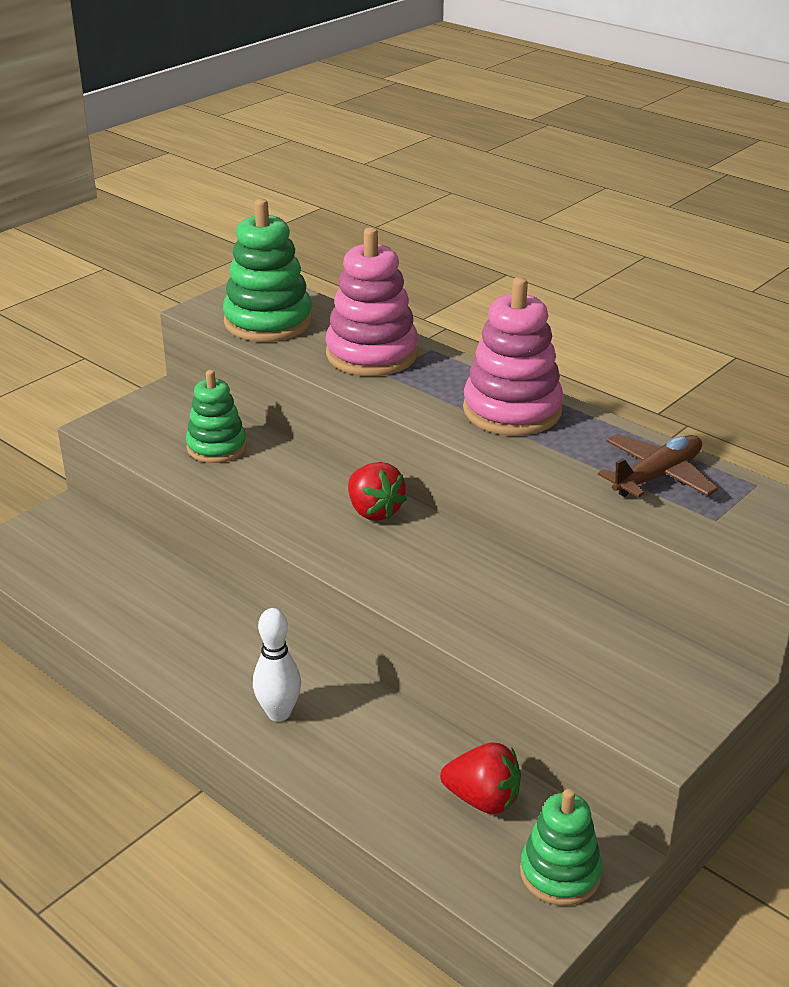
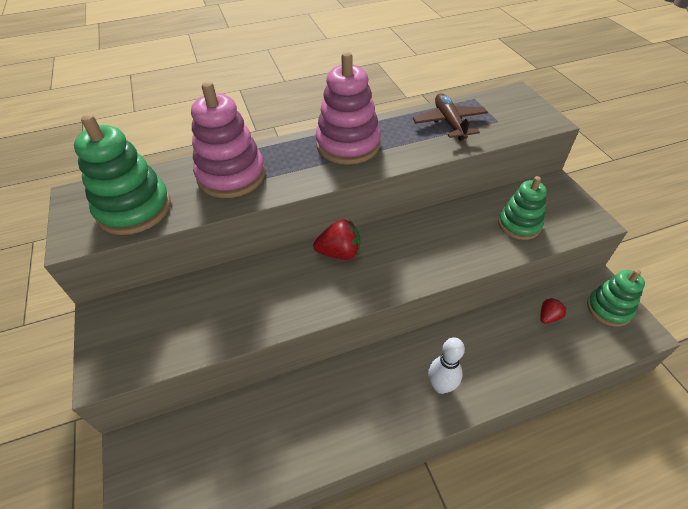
camera: 60 degrees left, 15 degrees up
(216, 447) = (201, 307): green stacking toy -> green stacking toy (519, 224)
(483, 799) = (548, 316): red strawberry -> red strawberry, size x0.60

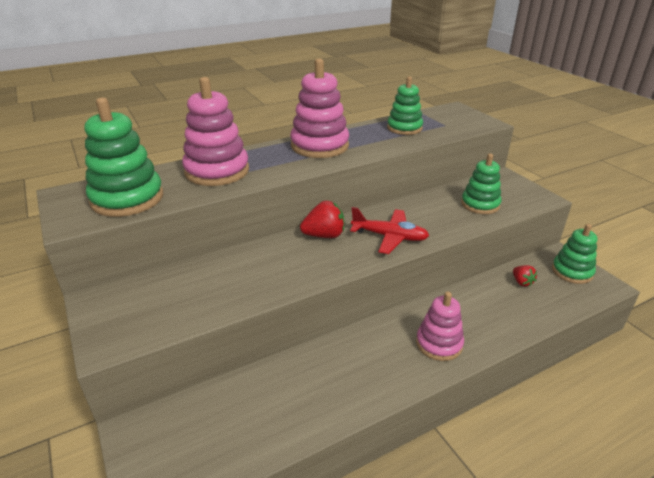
camera: 10 degrees left, 15 degrees down
(408, 262) = (389, 237): none -> red plane
(441, 386) = (439, 344): white bowling pin -> pink stacking toy
(449, 123) = (404, 128): brown plane -> green stacking toy
(548, 316) = (522, 282): red strawberry -> red strawberry turned 120 degrees clockwise

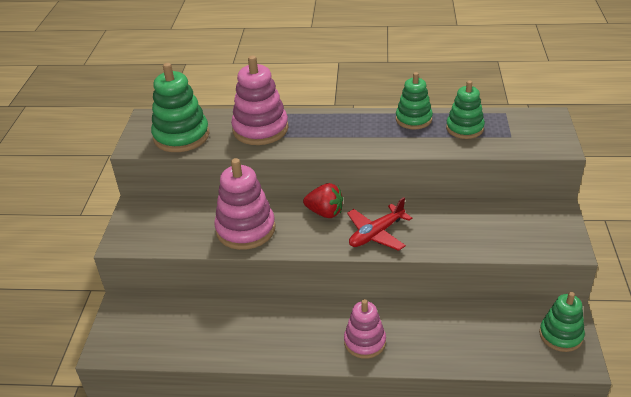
camera: 35 degrees right, 5 degrees up
(319, 146) = (364, 127): pink stacking toy -> pink stacking toy (245, 229)
(389, 237) = (376, 234): red plane -> red plane turned 90 degrees clockwise
(480, 204) = (495, 232): green stacking toy -> green stacking toy (413, 119)
(522, 282) = (496, 324): red strawberry -> none

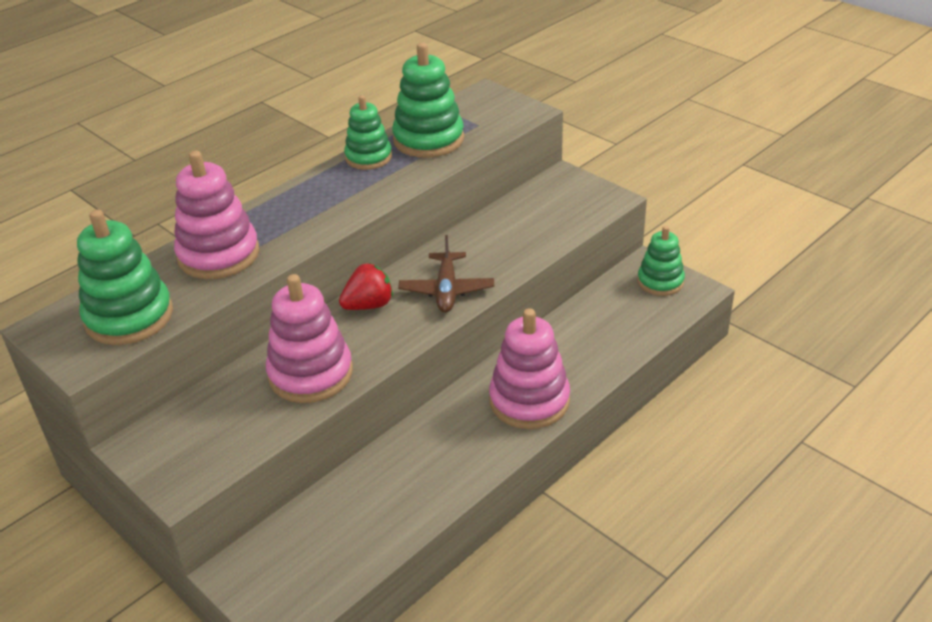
camera: 50 degrees left, 0 degrees up
(365, 342) = (529, 401): pink stacking toy -> pink stacking toy, size x1.54
(376, 234) = (446, 290): red plane -> brown plane
(464, 128) = (428, 139): green stacking toy -> green stacking toy, size x1.54

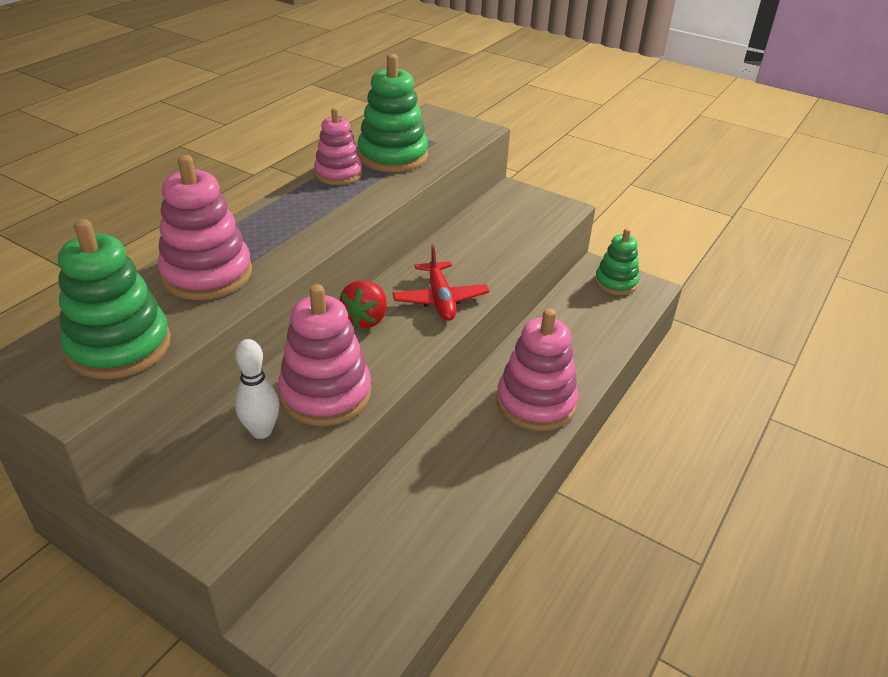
camera: 15 degrees left, 0 degrees up
(245, 402) = (261, 431): none -> white bowling pin
(368, 157) = (338, 174): green stacking toy -> pink stacking toy
(369, 305) = (366, 319): red strawberry -> red strawberry turned 150 degrees clockwise
(446, 290) = (440, 299): brown plane -> red plane

